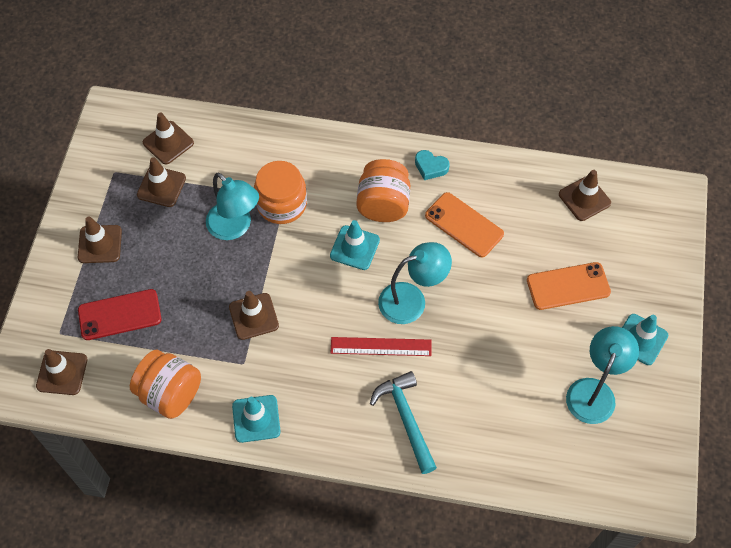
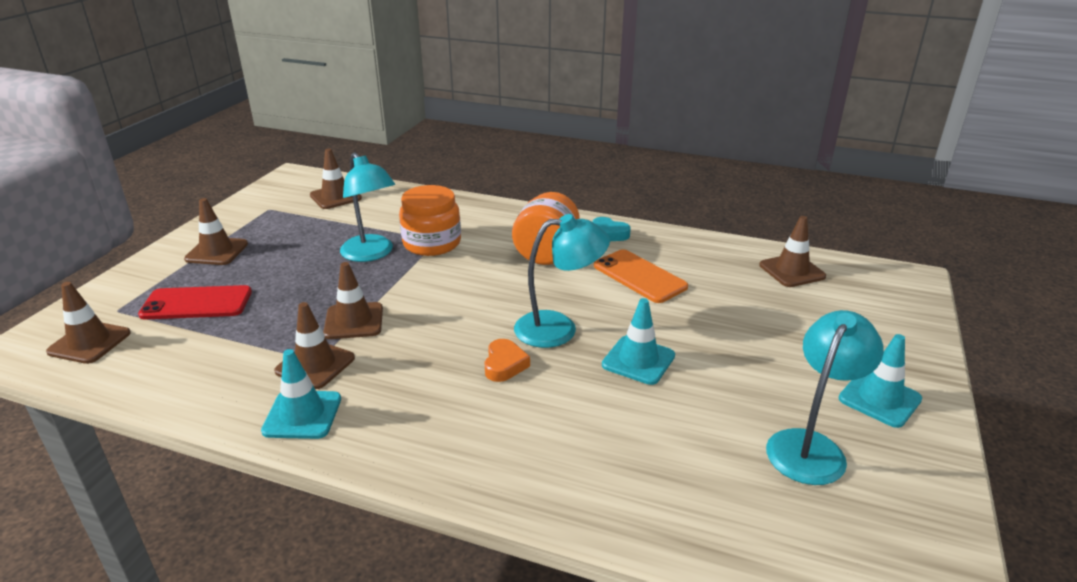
camera: 10 degrees right, 30 degrees down
(161, 186) = (310, 221): brown traffic cone -> brown traffic cone (315, 365)
(170, 393) = (206, 376): orange jar -> none
(354, 248) = (502, 281): turquoise traffic cone -> turquoise traffic cone (638, 360)
(381, 346) = (504, 365): red ruler -> orange heart
(406, 419) = (516, 442): turquoise hammer -> none
(568, 286) = (770, 338): orange phone -> none

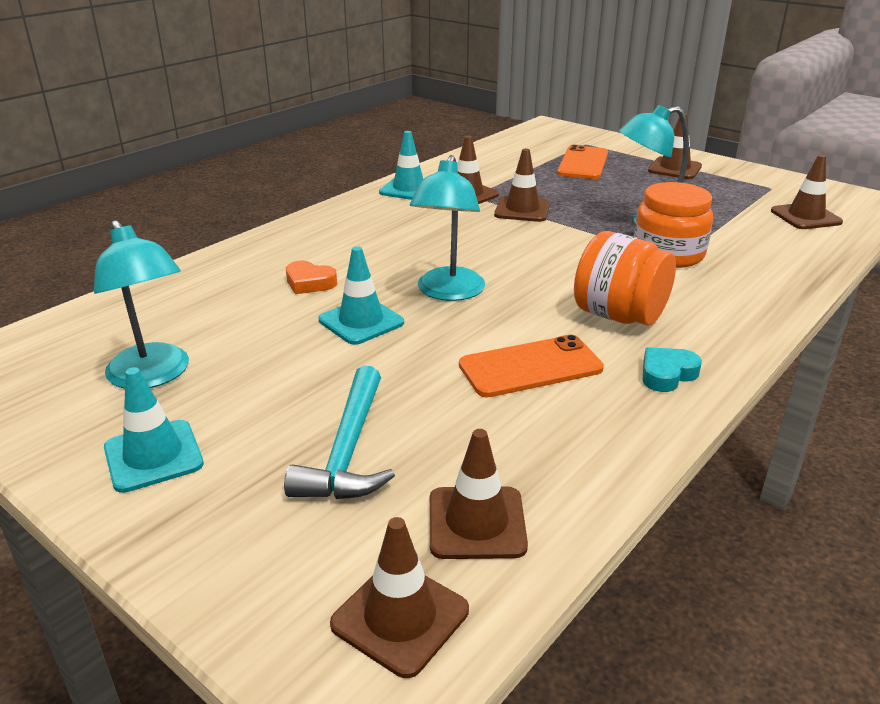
camera: 110 degrees right, 0 degrees up
(89, 342) = (544, 139): brown traffic cone -> brown traffic cone (400, 617)
(197, 303) = (583, 163): red phone -> orange phone
(504, 365) = (409, 258): orange heart -> orange heart (309, 283)
(786, 322) = (348, 450): none -> turquoise hammer

